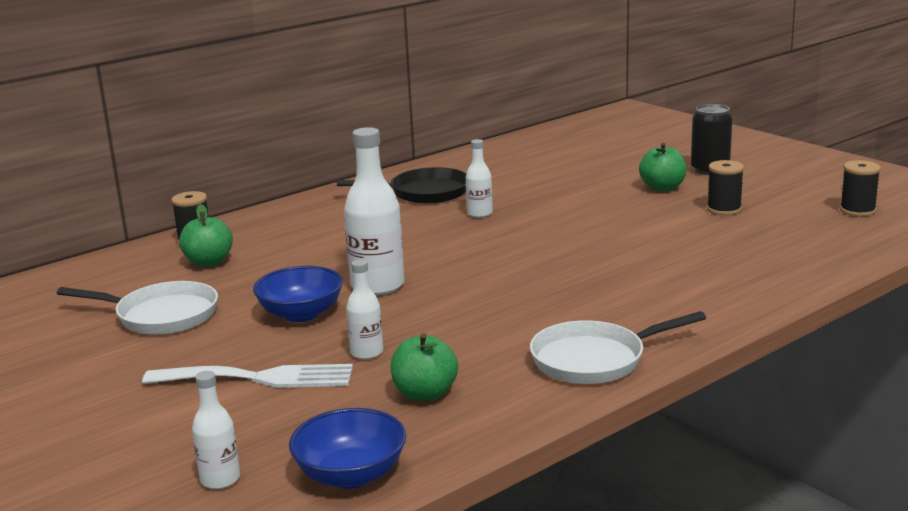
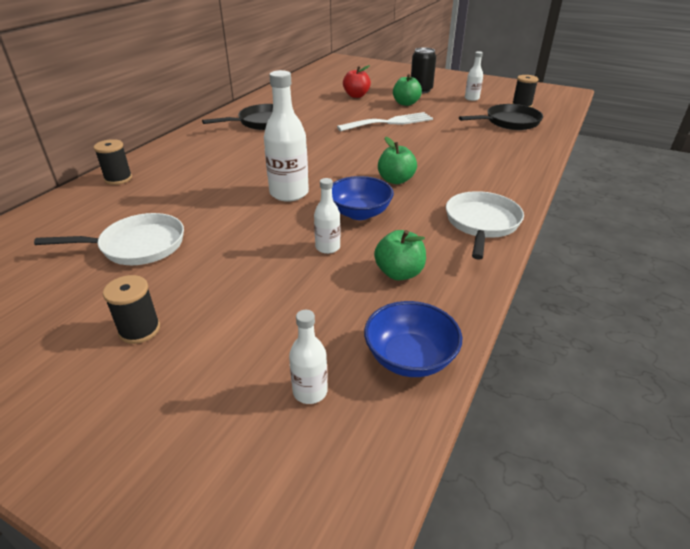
camera: 25 degrees left, 15 degrees up
(209, 262) = (144, 194): green apple -> green apple (395, 180)
(259, 378) = (264, 286): white fork -> white fork (390, 122)
(301, 314) = (251, 224): blue bowl -> blue bowl (359, 213)
(479, 213) = (311, 132): white bottle -> white bottle (471, 98)
(594, 360) = (481, 223): white pan -> white pan turned 150 degrees clockwise
(596, 169) = (356, 96): none -> red apple
(724, 209) = (453, 113): black spool -> black spool (139, 330)
(802, 234) = (509, 122): none -> black pan

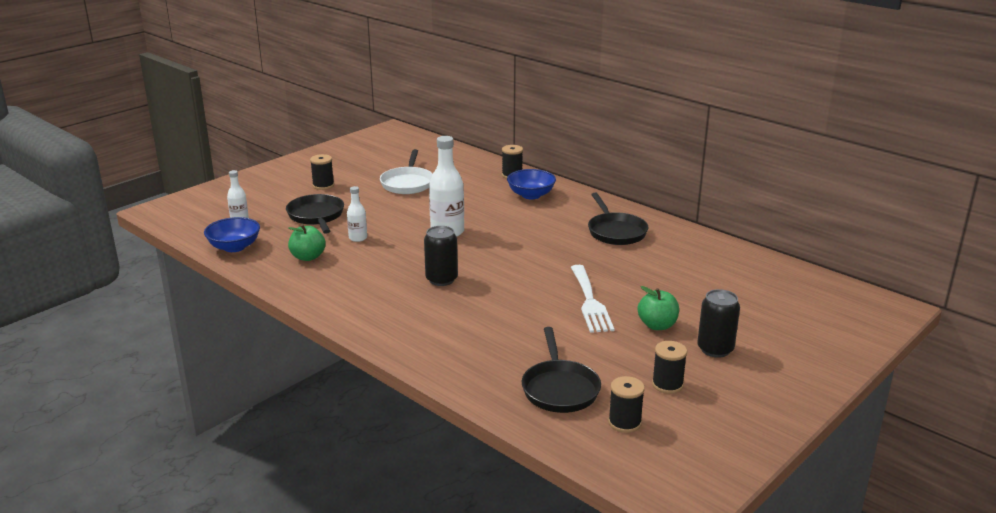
camera: 105 degrees right, 10 degrees down
(269, 302) = (316, 216): none -> black pan
(356, 96) = (697, 295): red apple -> none
(359, 213) = (395, 255): blue bowl -> blue bowl (531, 195)
(395, 180) = (441, 279): green apple -> black can
(471, 98) = (667, 385): white bottle -> black spool
(481, 223) = (340, 302): white pan -> none

